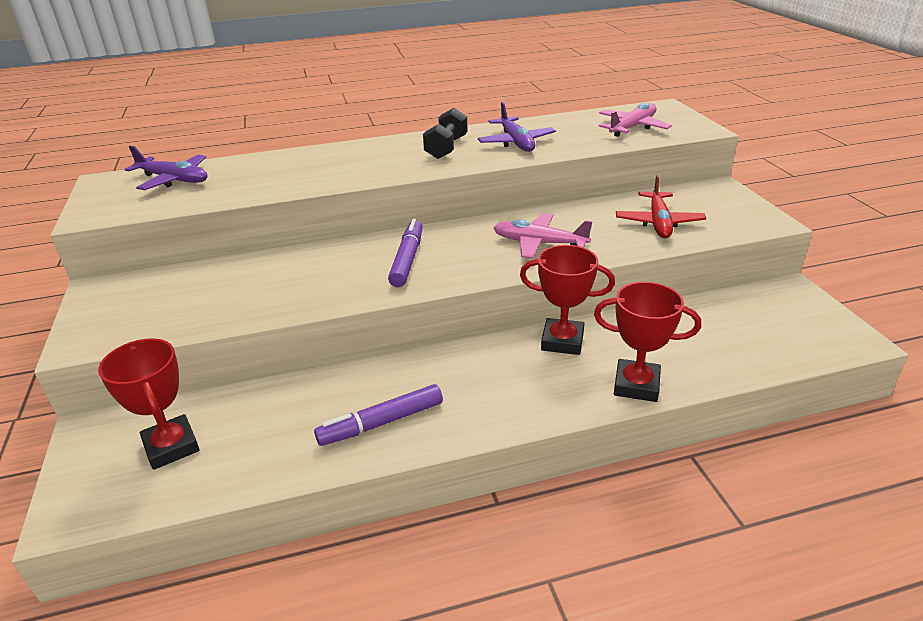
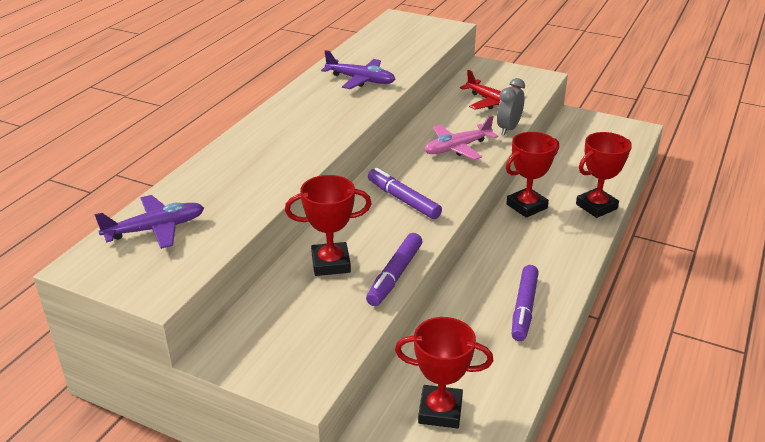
camera: 50 degrees left, 0 degrees up
(266, 274) = (331, 263): none -> red trophy
(281, 309) = (394, 275): none -> purple marker
(446, 148) = (322, 104): black dumbbell -> none
(625, 250) = (508, 128): none -> grey clock
(632, 127) = (409, 40): pink plane -> none

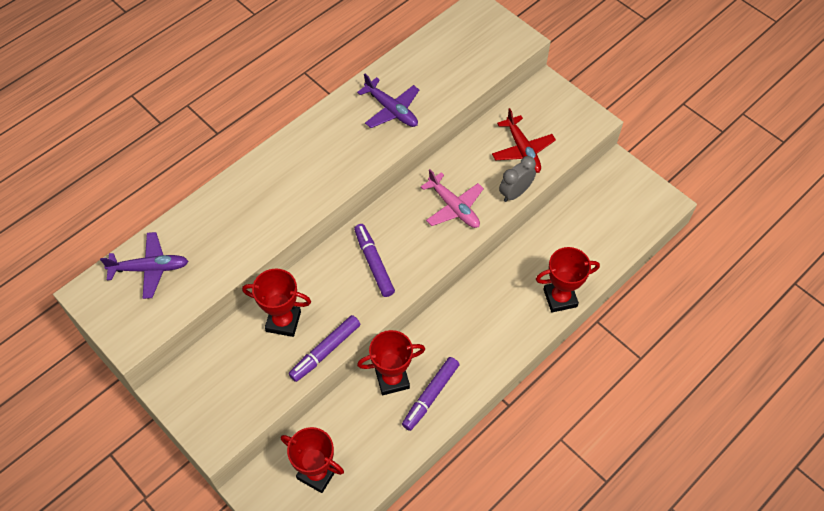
camera: 20 degrees right, 25 degrees up
(457, 148) = (454, 207): pink plane -> pink plane turned 120 degrees counterclockwise
(526, 206) = (498, 278): red trophy -> red trophy (392, 379)

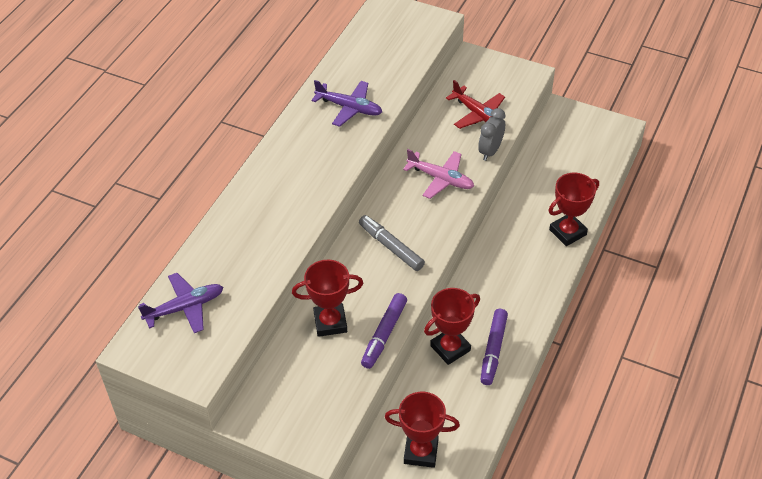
camera: 20 degrees left, 10 degrees down
(374, 263) = (391, 247): purple marker -> grey marker

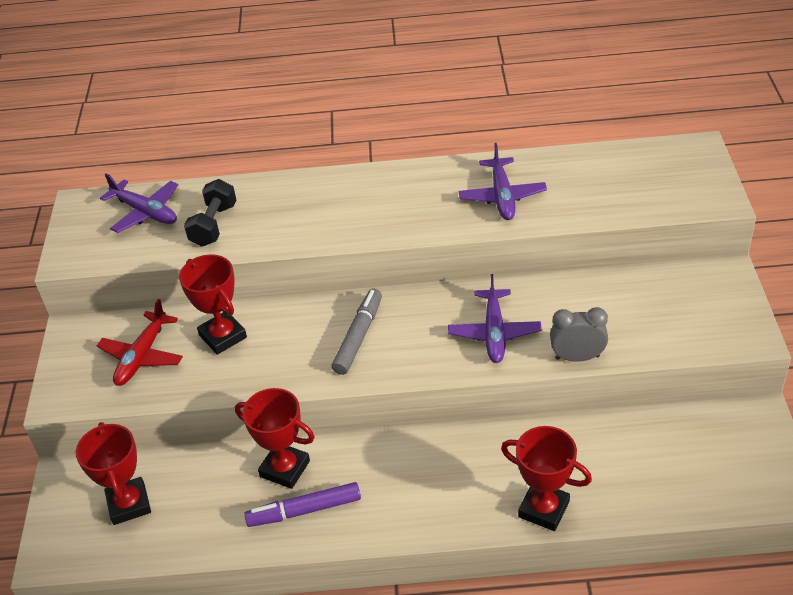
camera: 65 degrees right, 5 degrees down
(240, 270) = (214, 225): none -> black dumbbell
(384, 334) = (230, 385): purple marker -> none
(441, 179) = (494, 333): pink plane -> purple plane
(478, 115) = (630, 321): red plane -> red plane (142, 356)

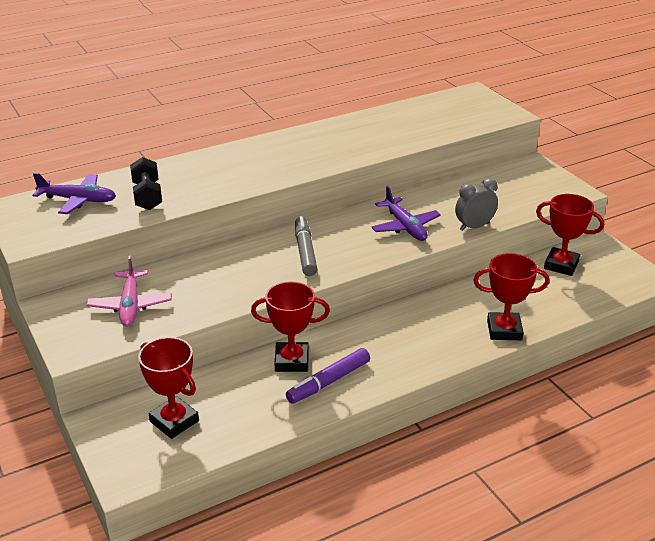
camera: 30 degrees left, 10 degrees down
(142, 356) = (130, 305): red plane -> pink plane
(223, 336) = (192, 277): red trophy -> red trophy (561, 265)
(502, 196) = (363, 138): purple plane -> none

